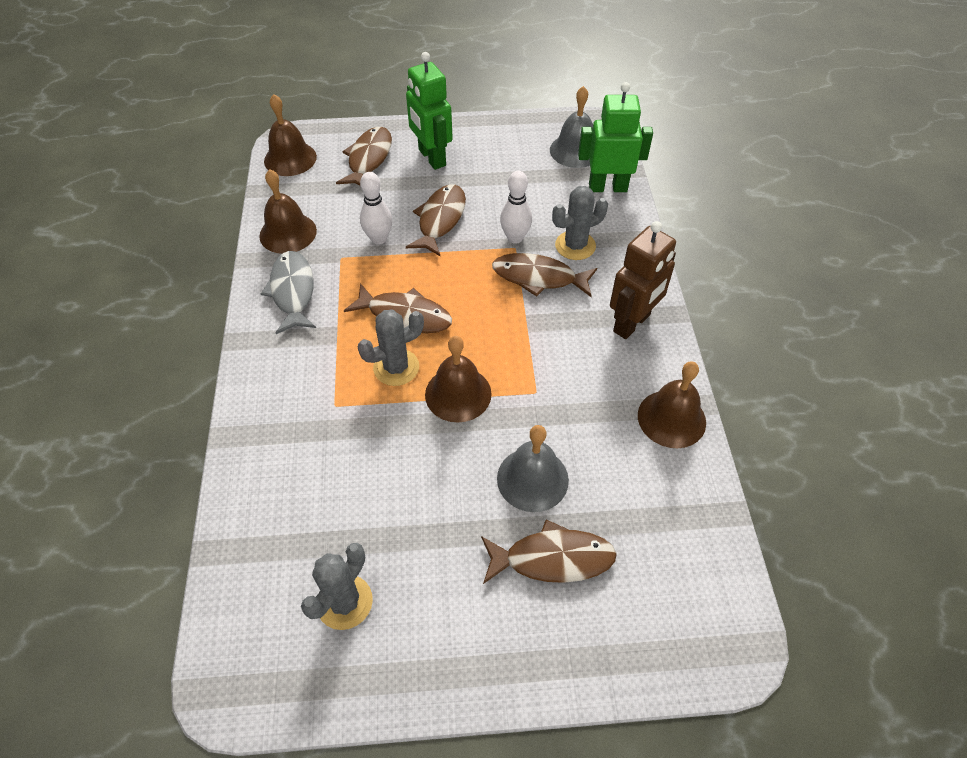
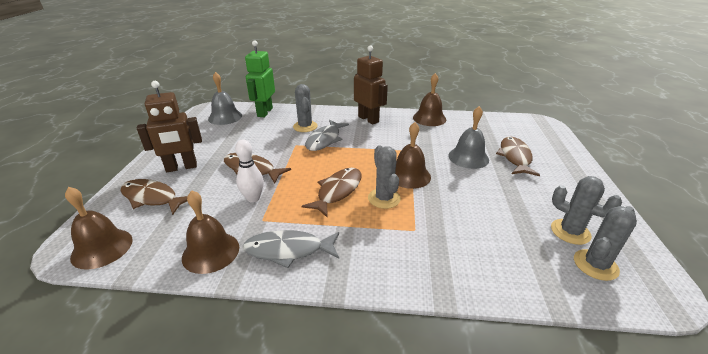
camera: 80 degrees left, 20 degrees down
(278, 617) = (595, 265): none -> grey cactus
(431, 158) = (181, 167): green robot -> brown robot
(515, 238) = (287, 144): white bowling pin -> none
(539, 277) = (325, 140): brown fish -> grey fish

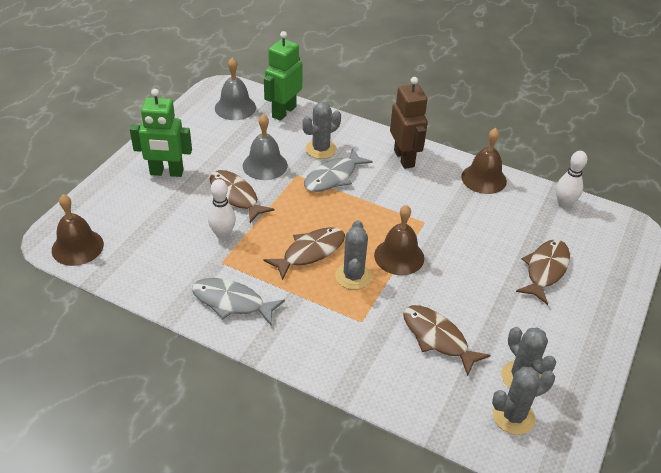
camera: 20 degrees right, 10 degrees up
(152, 198) = (130, 204): brown fish -> brown fish (437, 338)
(181, 167) = (166, 172): brown robot -> green robot
(211, 252) = (165, 281): brown bell -> none
(305, 126) = (321, 149): grey cactus -> grey cactus turned 45 degrees clockwise
(468, 157) = (487, 253): grey bell -> grey bell (265, 165)
(490, 120) = (564, 204): none -> white bowling pin

